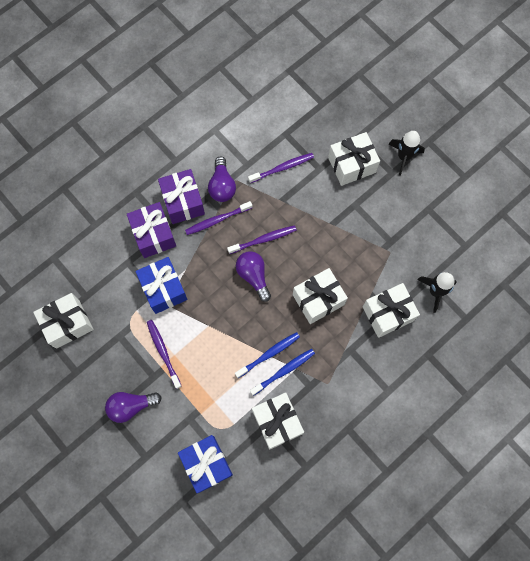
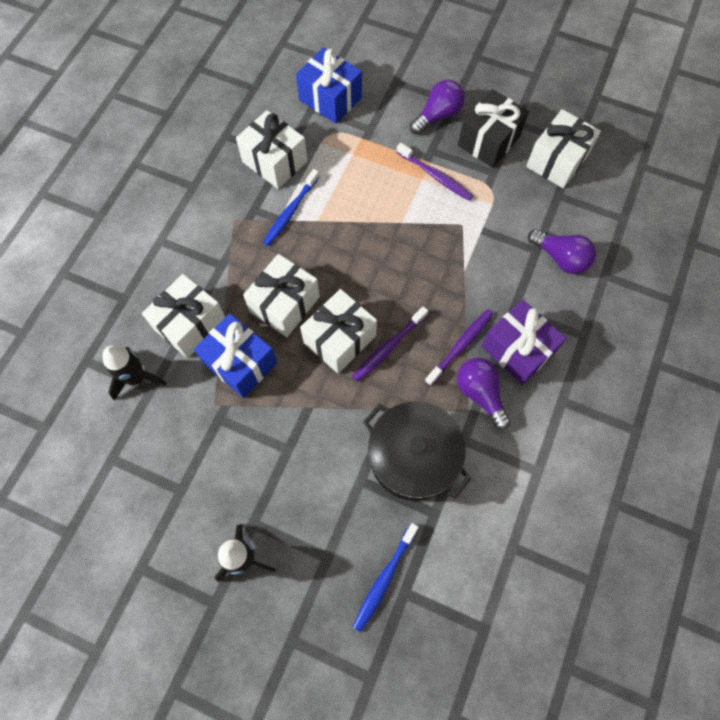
camera: 155 degrees right, 5 degrees down
(106, 364) = (489, 141): none -> black gift
(154, 235) = (527, 294): purple gift -> none
(163, 289) = (476, 239): blue gift -> blue gift (240, 363)
(253, 276) = (378, 298): purple light bulb -> purple light bulb (560, 258)
(268, 354) = (316, 221): blue toothbrush -> blue toothbrush (384, 578)
(282, 168) = (413, 457): purple toothbrush -> black pot
(352, 165) = (317, 508): white gift -> white gift (339, 339)

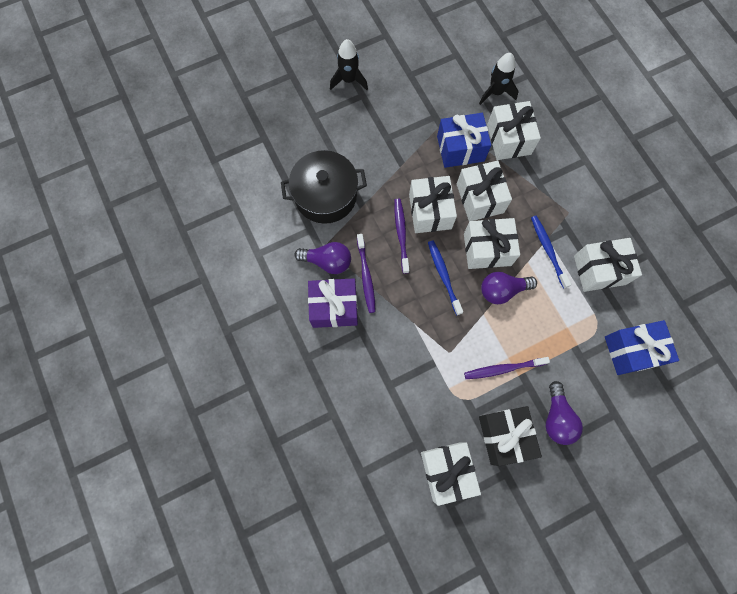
camera: 130 degrees right, 5 degrees up
(335, 261) = (487, 249): none -> white gift
(384, 578) = (279, 134): blue toothbrush -> blue toothbrush (444, 276)
(560, 258) = (370, 395): purple light bulb -> purple light bulb (502, 290)

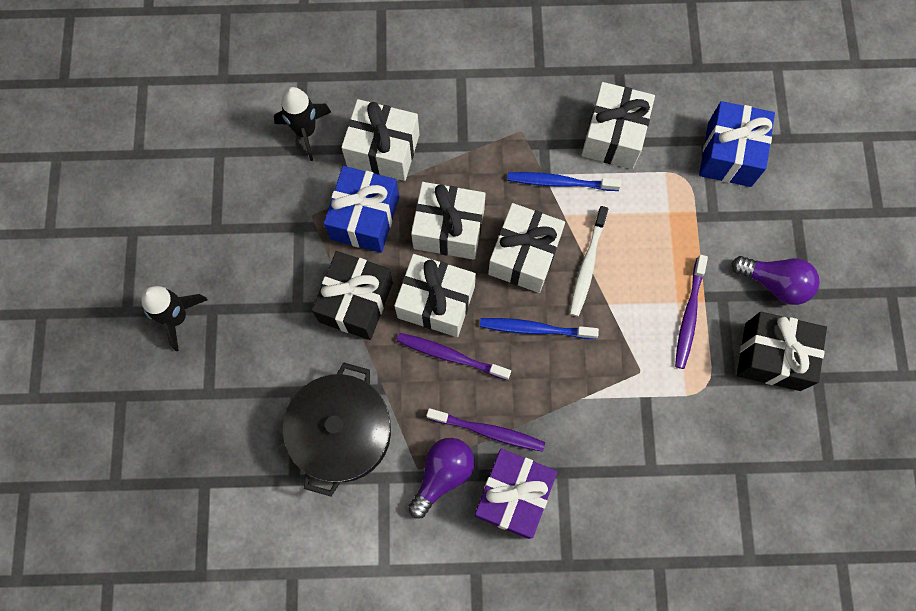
camera: 65 degrees left, 0 degrees up
(406, 167) = (356, 302): none -> black gift
(447, 471) = (789, 449): white gift -> none
(502, 290) = (587, 265): purple light bulb -> white toothbrush

